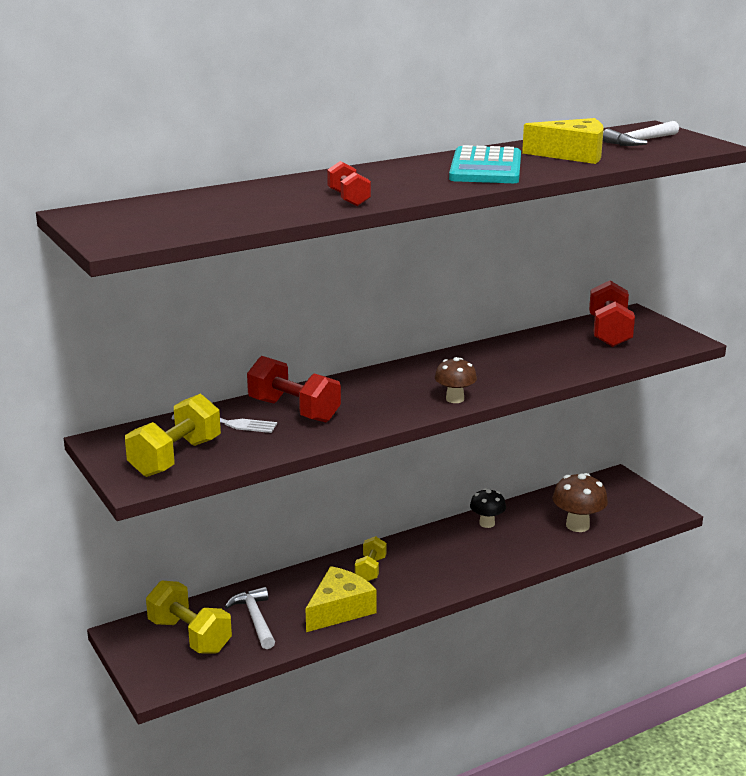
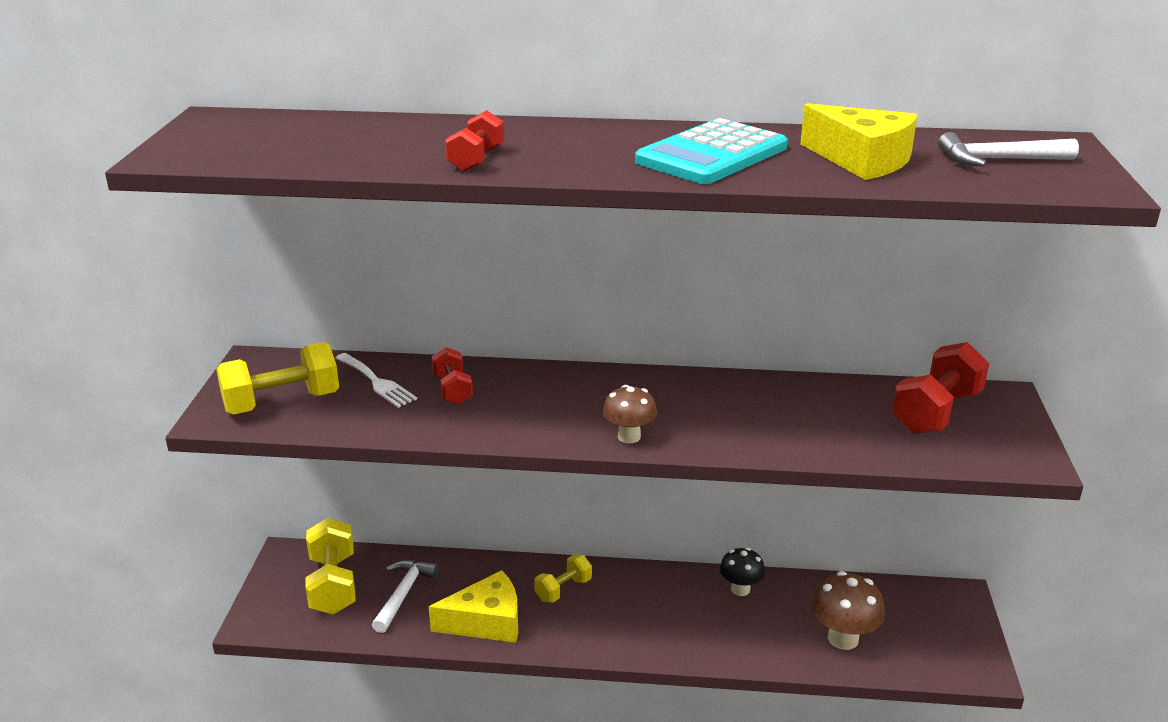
camera: 35 degrees right, 5 degrees up
(294, 411) = (452, 390): red dumbbell -> red dumbbell, size x0.59

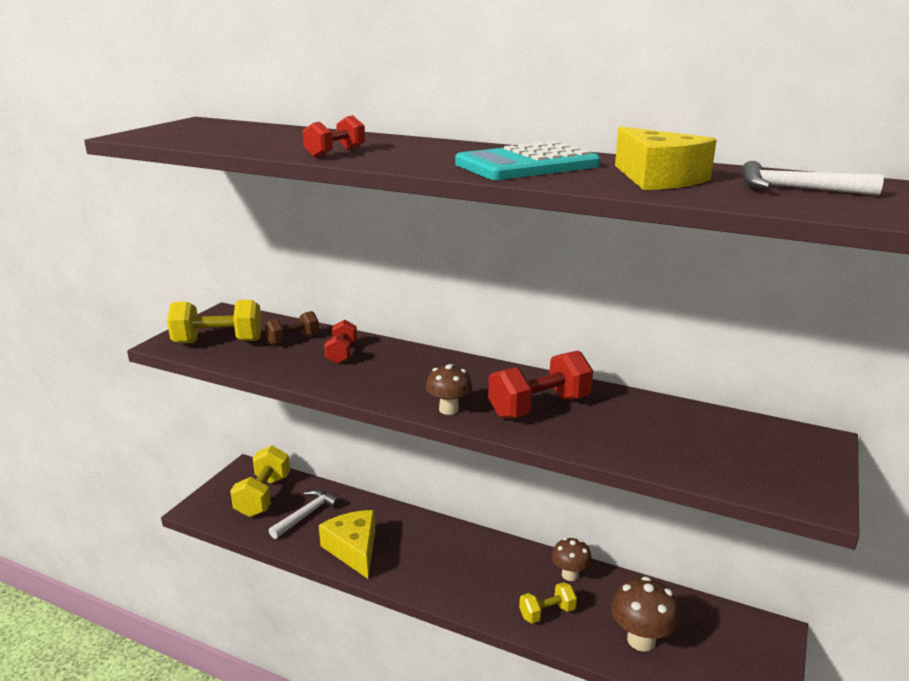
camera: 20 degrees right, 5 degrees down
(377, 382) = (293, 339): white fork -> brown dumbbell
(486, 621) = (353, 549): yellow cheese -> yellow cheese turned 120 degrees counterclockwise
(563, 589) = (425, 540): yellow dumbbell -> yellow dumbbell (547, 613)
(740, 589) = (570, 575): black mushroom -> brown mushroom
(936, 412) = (740, 441): red dumbbell -> red dumbbell (539, 407)

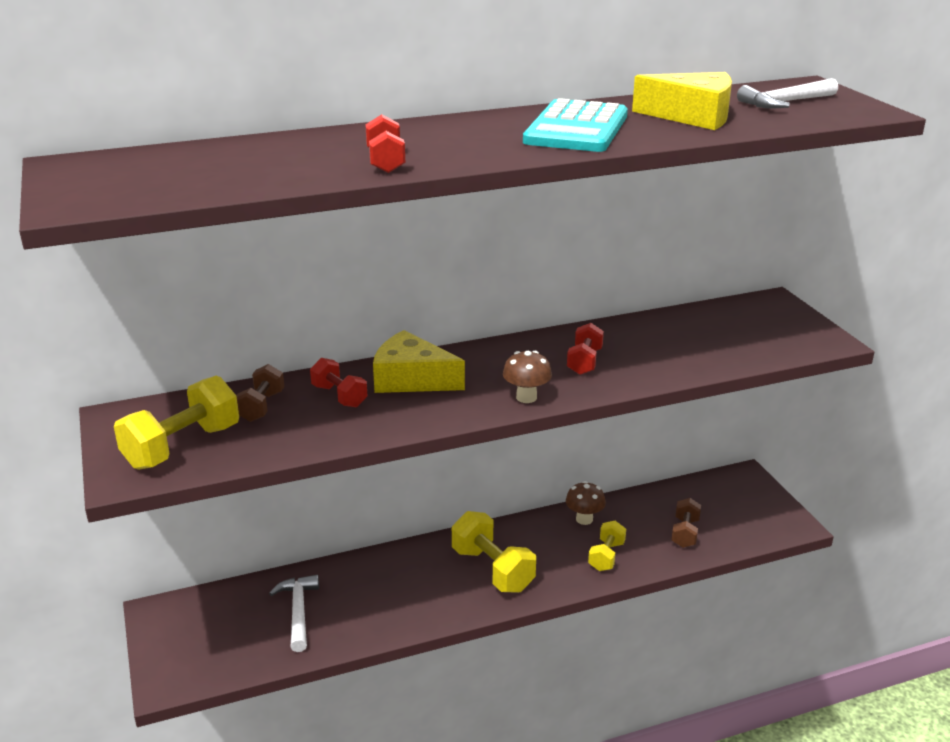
camera: 45 degrees left, 5 degrees up
(263, 496) = (223, 624): yellow dumbbell -> yellow dumbbell (492, 570)
(353, 549) = (391, 611): yellow cheese -> yellow cheese (411, 379)
(539, 407) = (584, 362): red dumbbell -> red dumbbell, size x0.59
(641, 640) = (685, 533): brown mushroom -> brown dumbbell

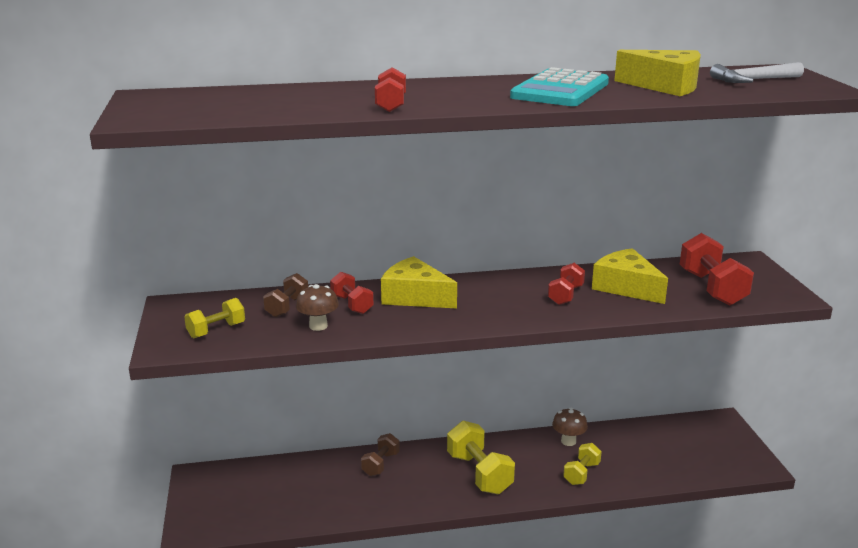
camera: 10 degrees right, 5 degrees down
(182, 447) = (216, 330): yellow dumbbell -> yellow dumbbell, size x0.59
(298, 612) = (309, 488): white hammer -> none
(526, 397) = (507, 318): brown mushroom -> brown mushroom (318, 326)
(649, 345) = (626, 287): none -> yellow cheese
(685, 533) = (656, 462): brown dumbbell -> brown dumbbell (380, 464)
(742, 338) = (712, 288): none -> red dumbbell

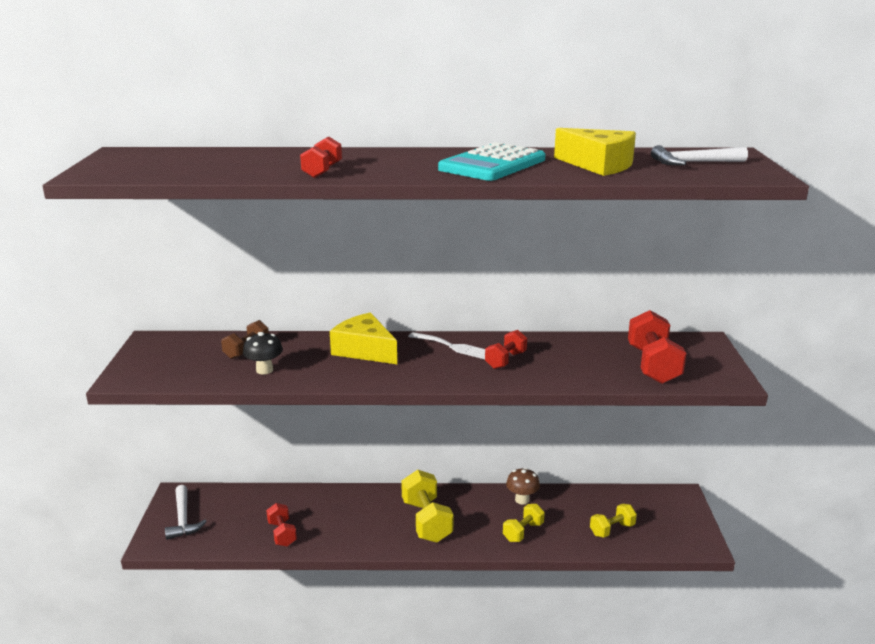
camera: 10 degrees right, 0 degrees up
(214, 501) = (183, 519): none -> white hammer
(216, 330) = (175, 366): yellow dumbbell -> yellow dumbbell (612, 529)
(318, 326) = (264, 370): brown mushroom -> black mushroom
(352, 304) = (304, 353): red dumbbell -> red dumbbell (282, 534)
(380, 464) = (340, 502): brown dumbbell -> none
(505, 286) = (453, 346): none -> white fork
(626, 287) = (568, 357): yellow cheese -> none

